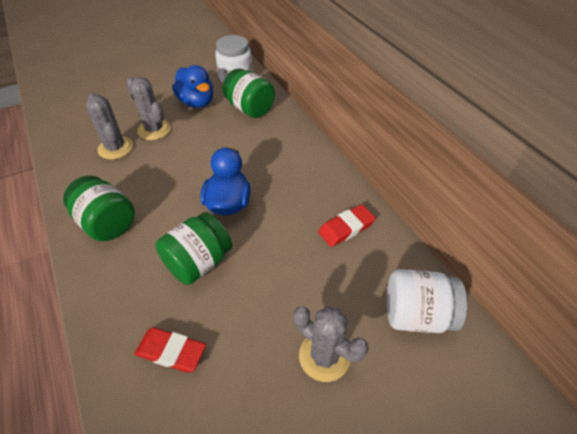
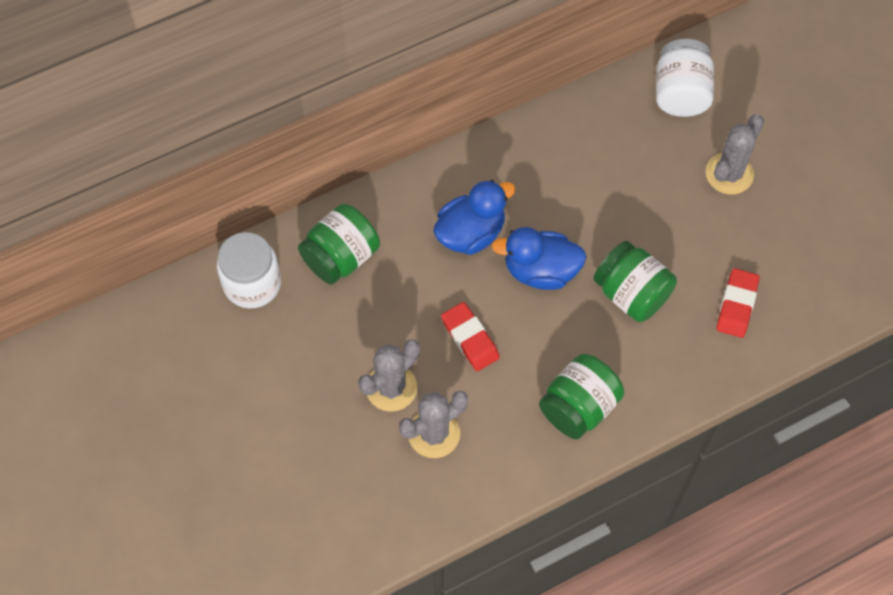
camera: 90 degrees left, 15 degrees up
(196, 102) = (320, 336): blue duck -> blue duck (471, 233)
(346, 228) = (575, 144): red eraser -> red eraser (470, 338)

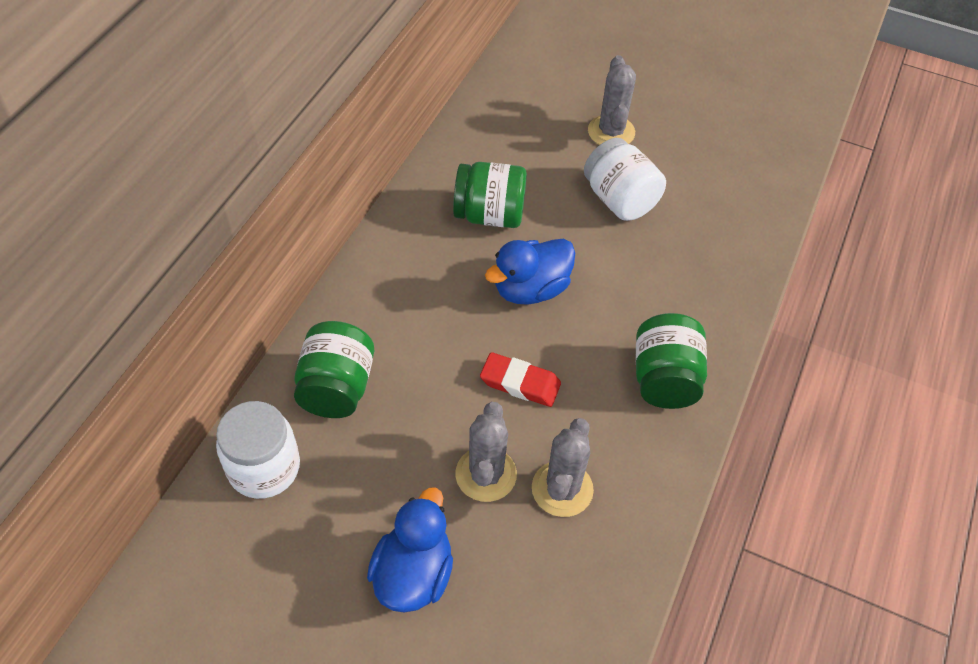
camera: 40 degrees left, 10 degrees down
(471, 233) = (442, 295): blue duck -> blue duck (413, 573)
(631, 294) = (621, 262): green jar -> green jar (489, 215)
(680, 93) = (520, 96): white jar -> white jar (620, 199)
(737, 305) = (708, 221): red eraser -> none

